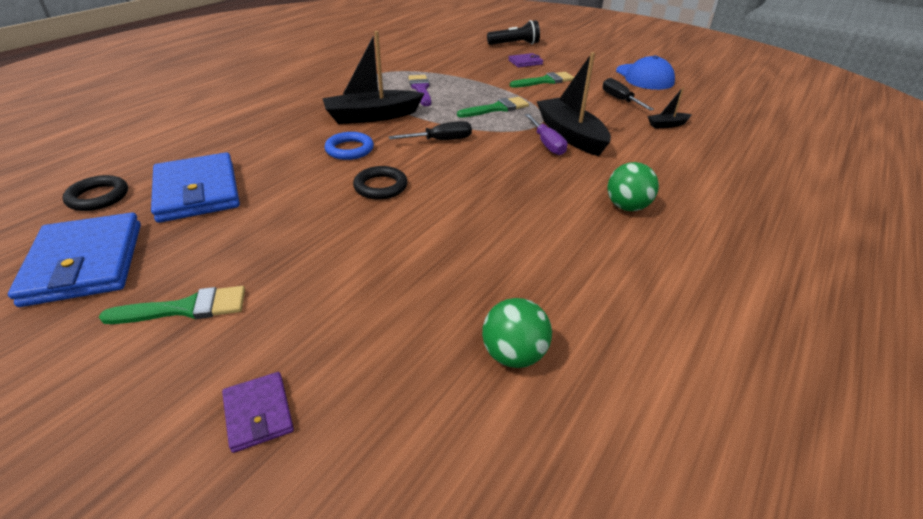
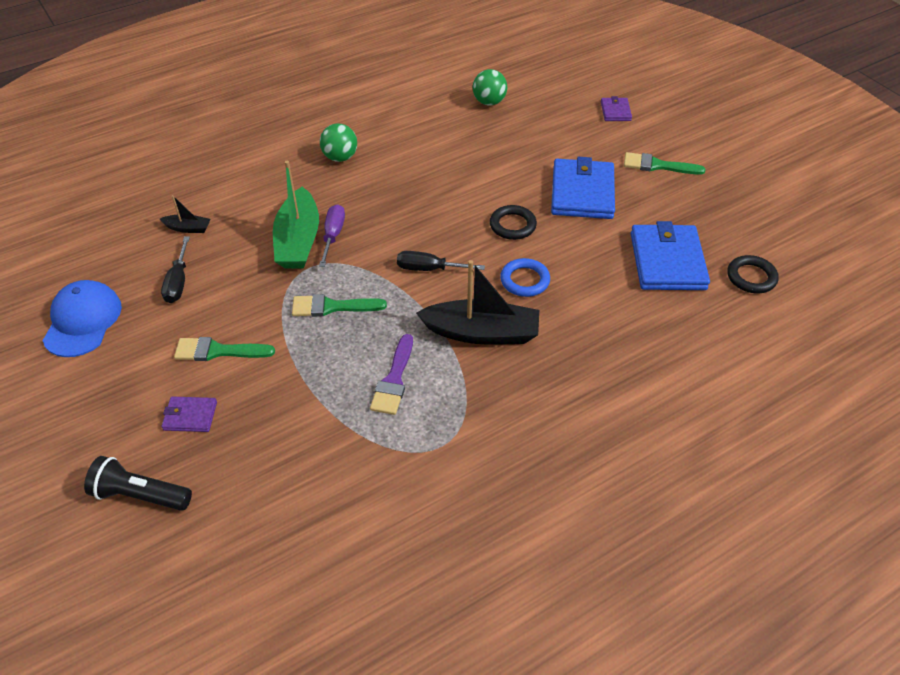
camera: 155 degrees left, 10 degrees up
(85, 263) = (731, 212): blue wallet -> blue wallet (582, 193)
(570, 135) = (298, 241): black boat -> green boat

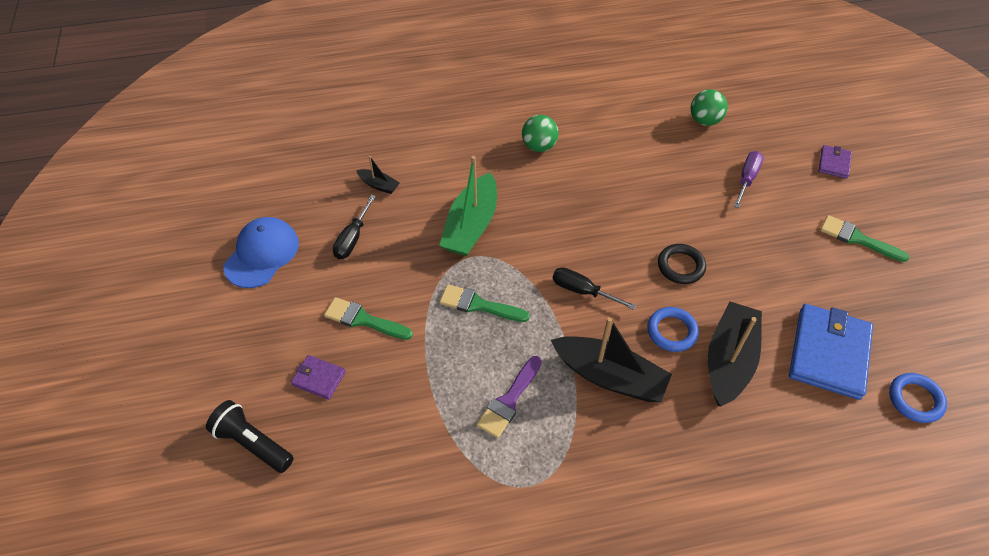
camera: 20 degrees right, 5 degrees up
(333, 235) = (504, 229): purple screwdriver -> purple screwdriver (747, 179)
(582, 193) = (765, 249): blue wallet -> none
(584, 290) = (729, 360): none -> black boat
(751, 277) = (915, 399): black ring -> blue ring

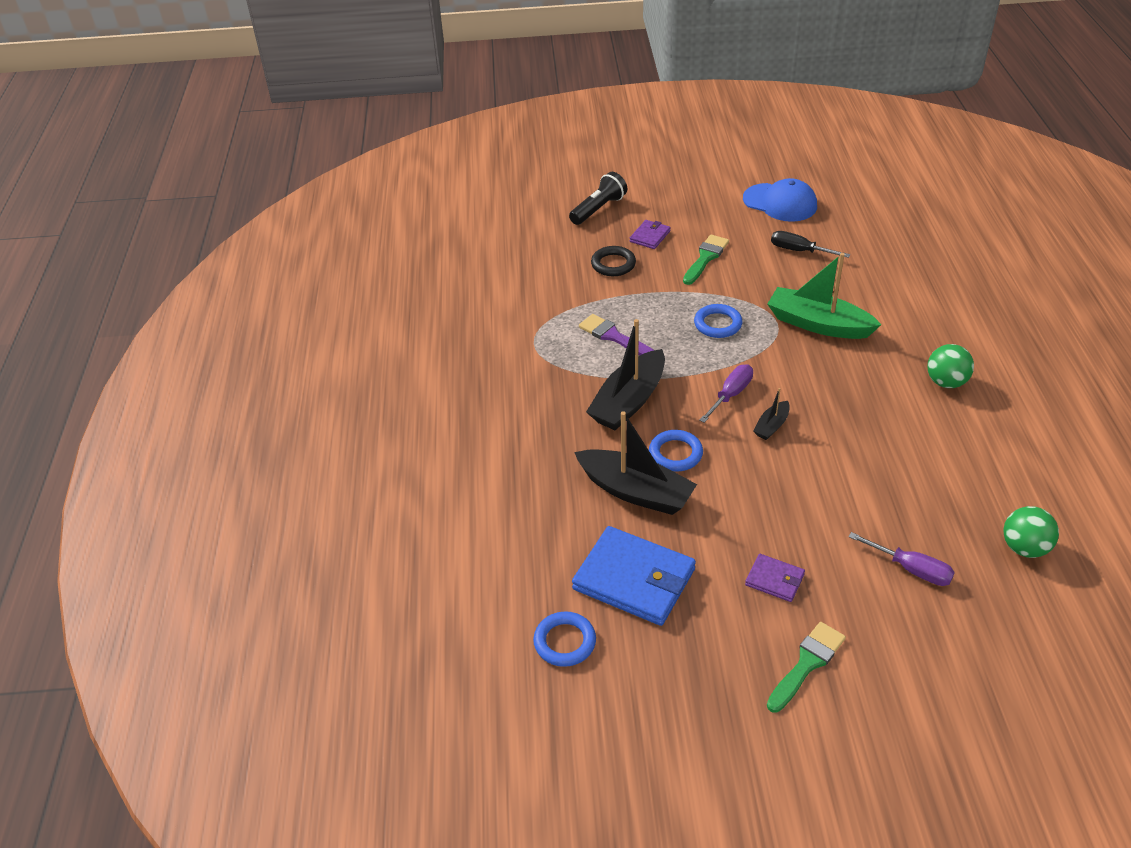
camera: 100 degrees right, 10 degrees down
(379, 185) = (870, 266): black boat -> black boat (771, 426)
(478, 305) = (717, 324): green brush -> blue ring
(582, 291) = (730, 395): black screwdriver -> purple screwdriver
(681, 266) = (762, 476): black ring -> black ring (613, 264)
(833, 163) = (955, 681): purple wallet -> purple wallet (774, 579)

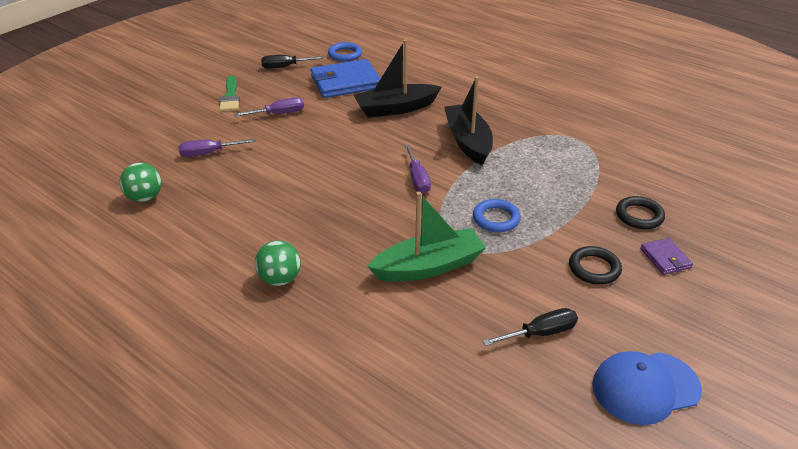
camera: 130 degrees right, 5 degrees down
(598, 209) = (747, 256): black flashlight -> none
(613, 336) = (542, 169): purple brush -> none
(673, 678) = (285, 67): none -> black screwdriver
(675, 454) = (401, 133): blue ring -> none
(706, 258) = (594, 268): green brush -> black ring
(771, 426) = (368, 177): black boat -> none
(774, 579) = (279, 114): purple wallet -> purple screwdriver

